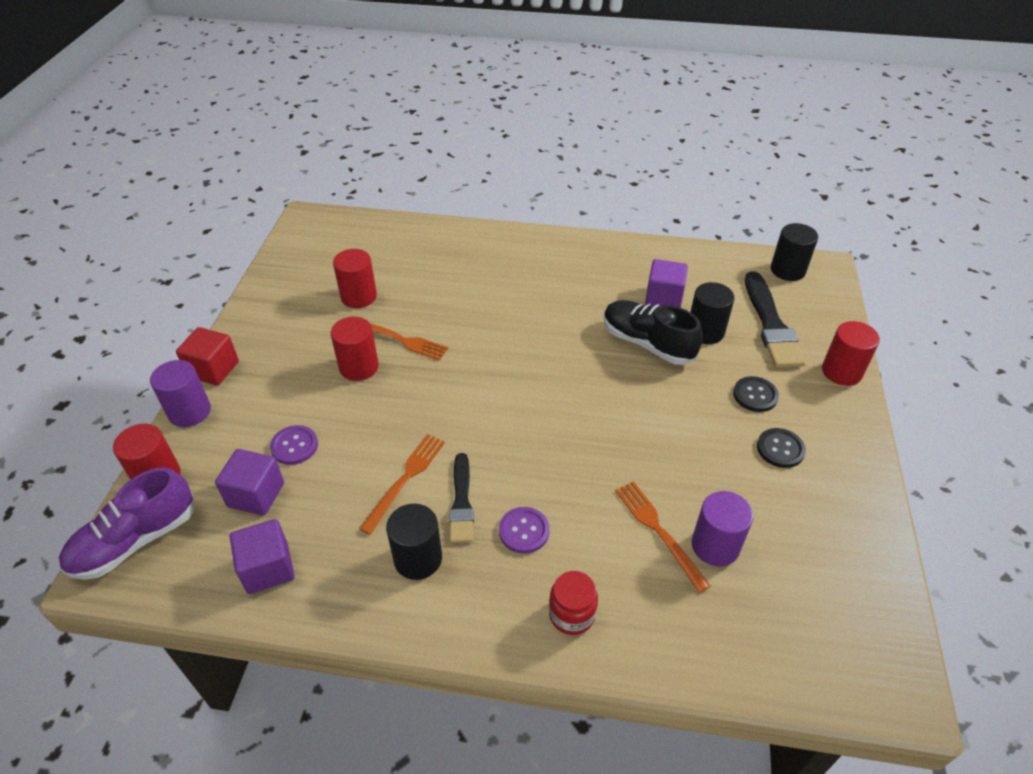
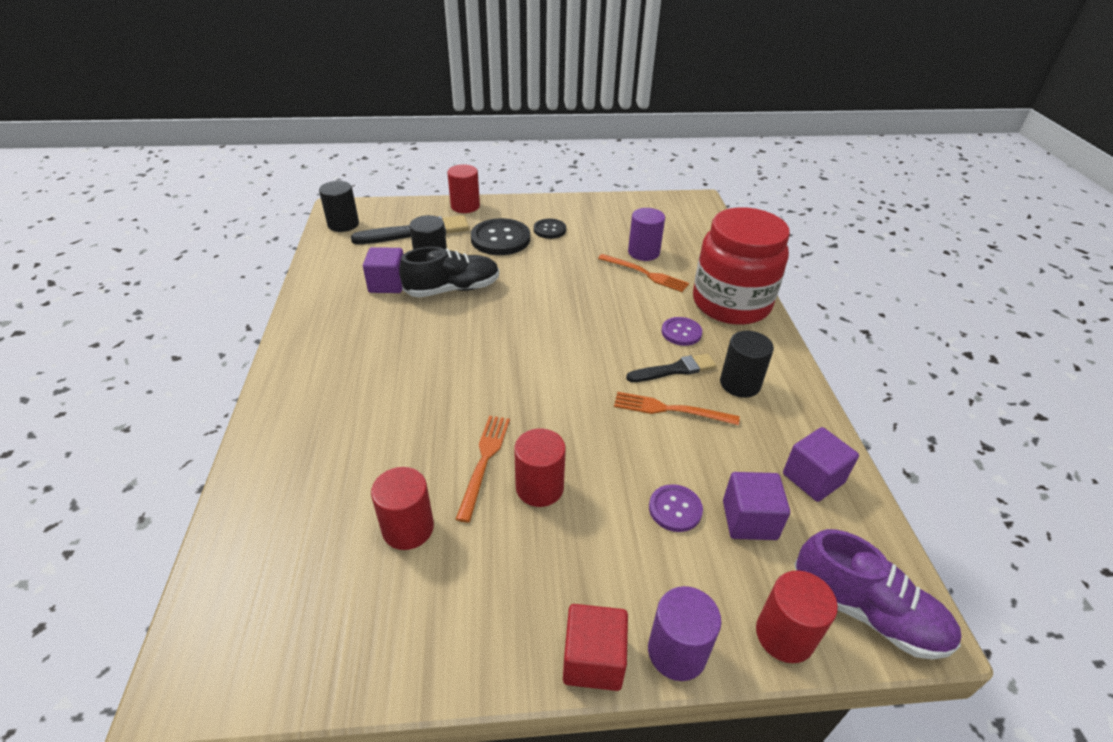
camera: 105 degrees left, 5 degrees down
(571, 614) = (731, 303): red jar -> red jar, size x2.47
(647, 343) = (453, 289): black shoe -> black shoe turned 135 degrees counterclockwise
(658, 531) = (645, 274): orange fork -> orange fork turned 105 degrees counterclockwise
(755, 395) = (500, 239): black button -> black button, size x1.77

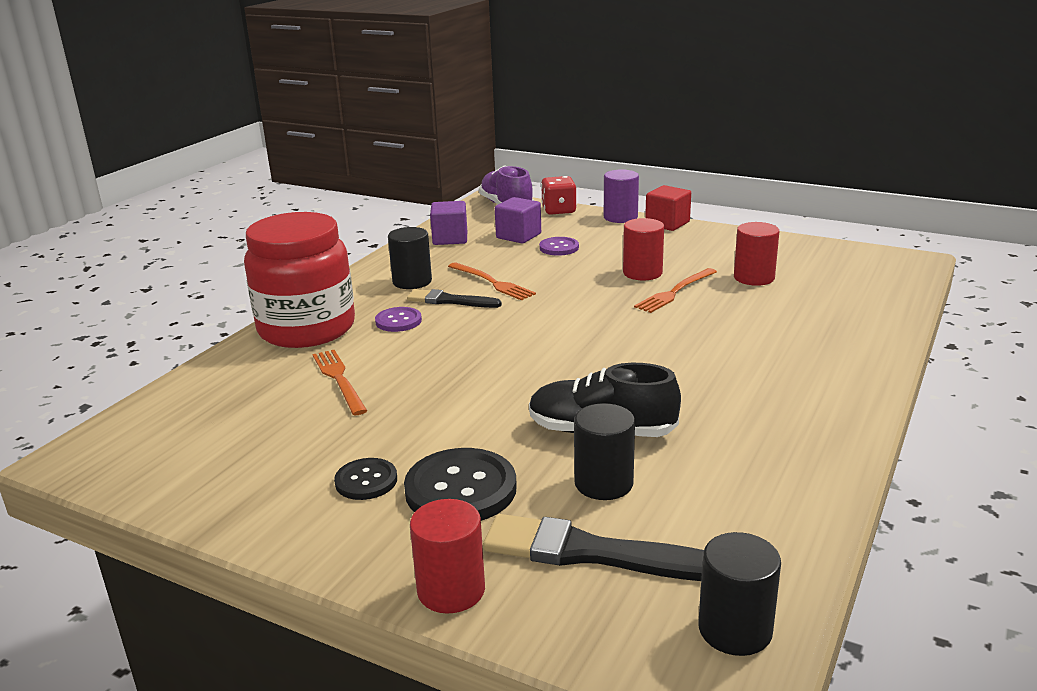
camera: 145 degrees left, 15 degrees down
(388, 284) = (692, 465): purple cube -> none
(643, 252) = (295, 404): purple cylinder -> none
(784, 635) = (559, 210): red cylinder -> red dice

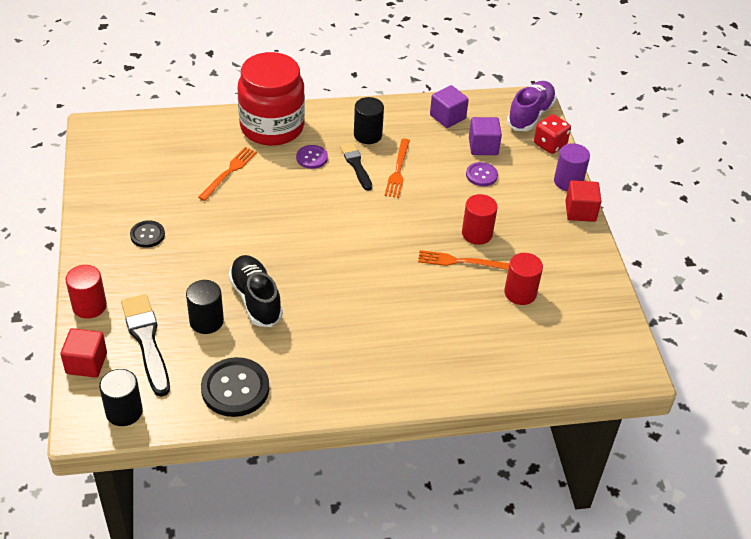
camera: 50 degrees right, 20 degrees up
(461, 489) = (164, 271): black button -> black button (235, 388)
(583, 638) = (86, 363): none -> red cube

